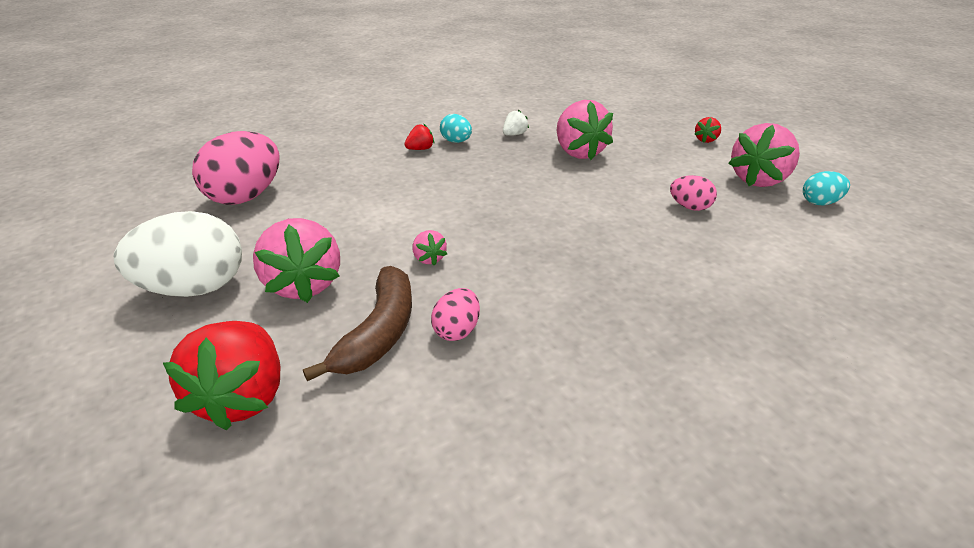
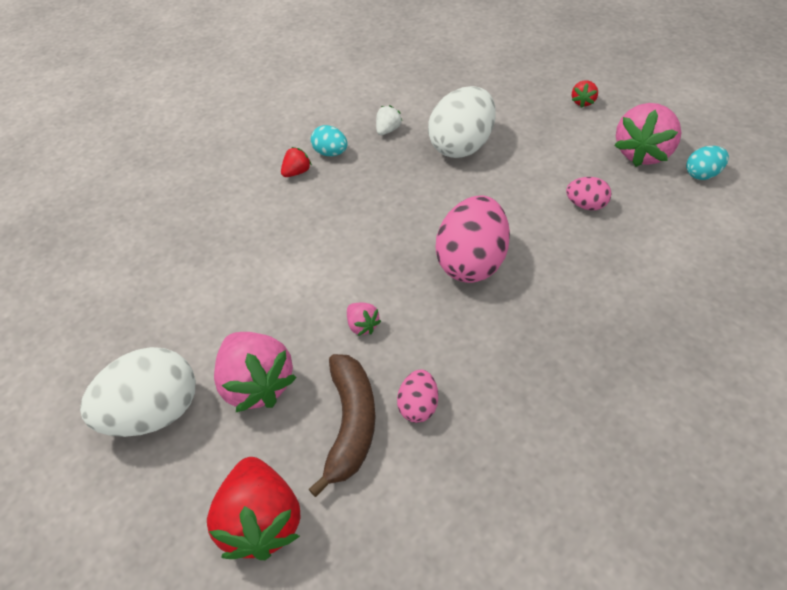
camera: 10 degrees left, 15 degrees up
(246, 196) = (143, 280): pink egg -> pink egg (471, 262)
(578, 152) = (461, 145): pink strawberry -> white egg

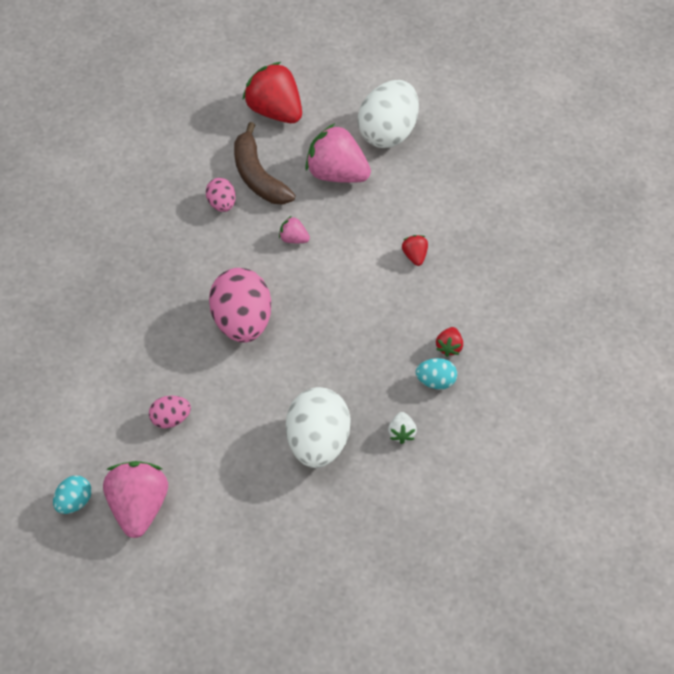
camera: 145 degrees right, 5 degrees up
(583, 102) = (222, 560): red strawberry -> red strawberry (414, 256)

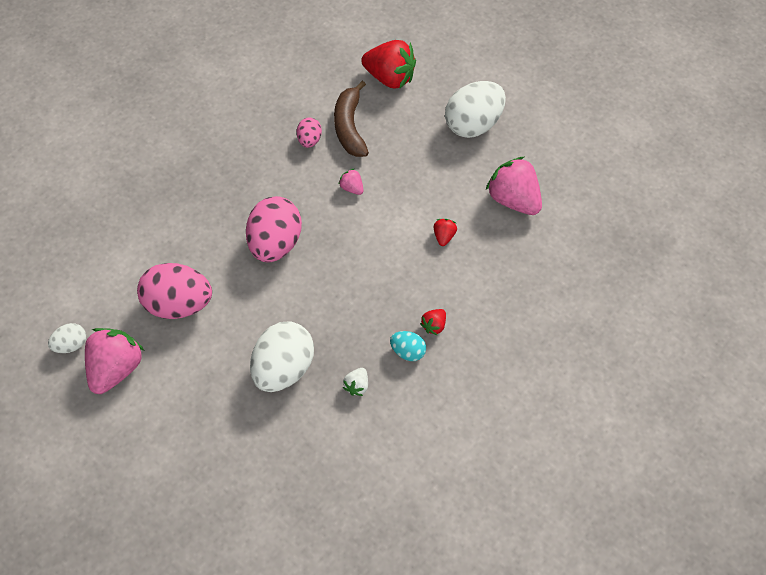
camera: 25 degrees right, 5 degrees up
(73, 502) = (71, 344): turquoise egg -> white egg
(170, 419) = (179, 303): pink egg -> pink egg, size x2.01
(274, 110) = (390, 77): red strawberry -> red strawberry turned 135 degrees clockwise
(336, 173) = (414, 145): pink strawberry -> pink strawberry (513, 199)

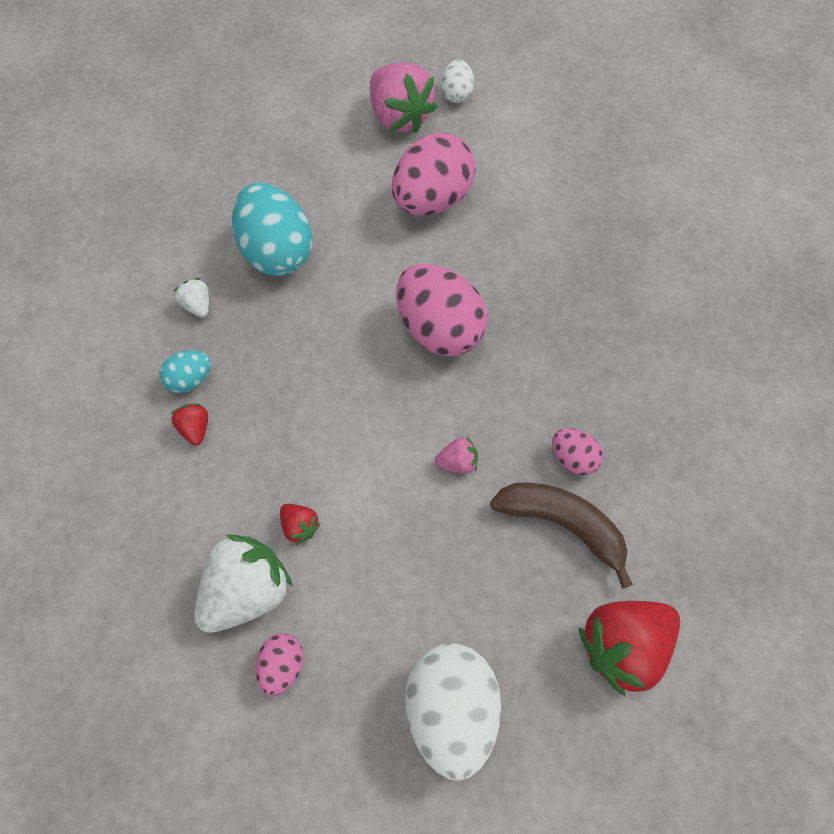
camera: 125 degrees right, 5 degrees up
(284, 368) = (277, 251): white egg -> turquoise egg
(494, 237) = (247, 590): none -> white strawberry
(513, 199) = (282, 665): pink strawberry -> pink egg

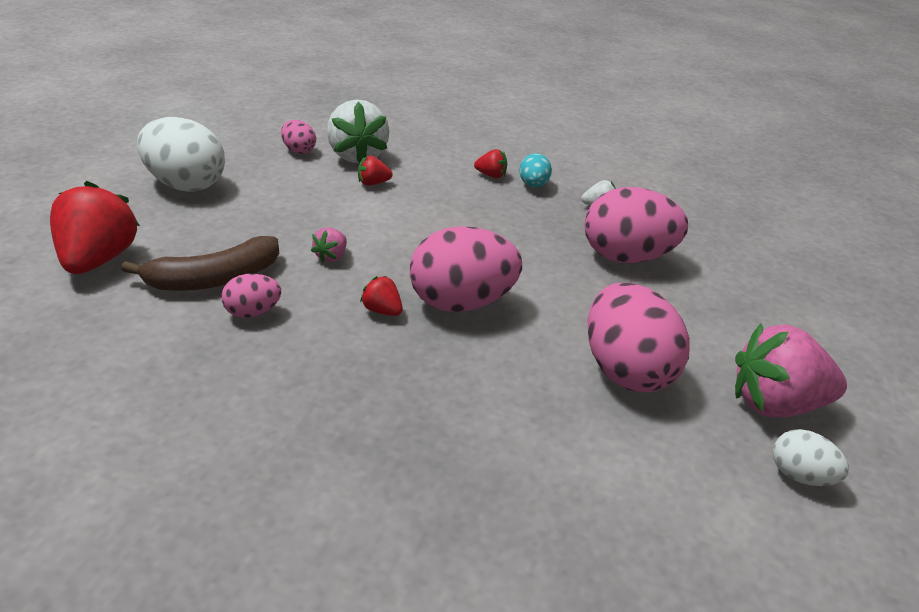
camera: 120 degrees right, 30 degrees down
(277, 251) = (626, 257): turquoise egg -> pink egg
(494, 373) = (382, 310): none -> red strawberry

